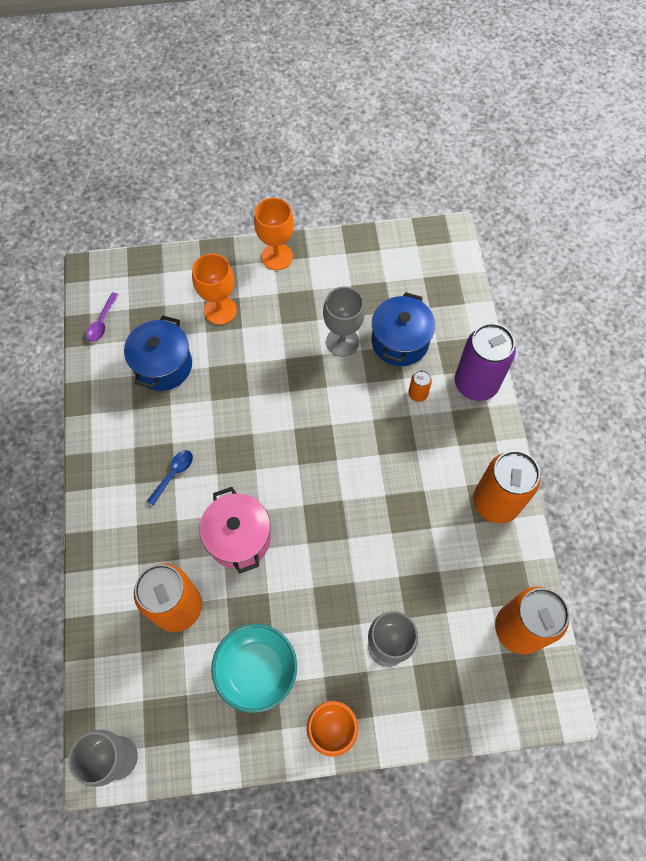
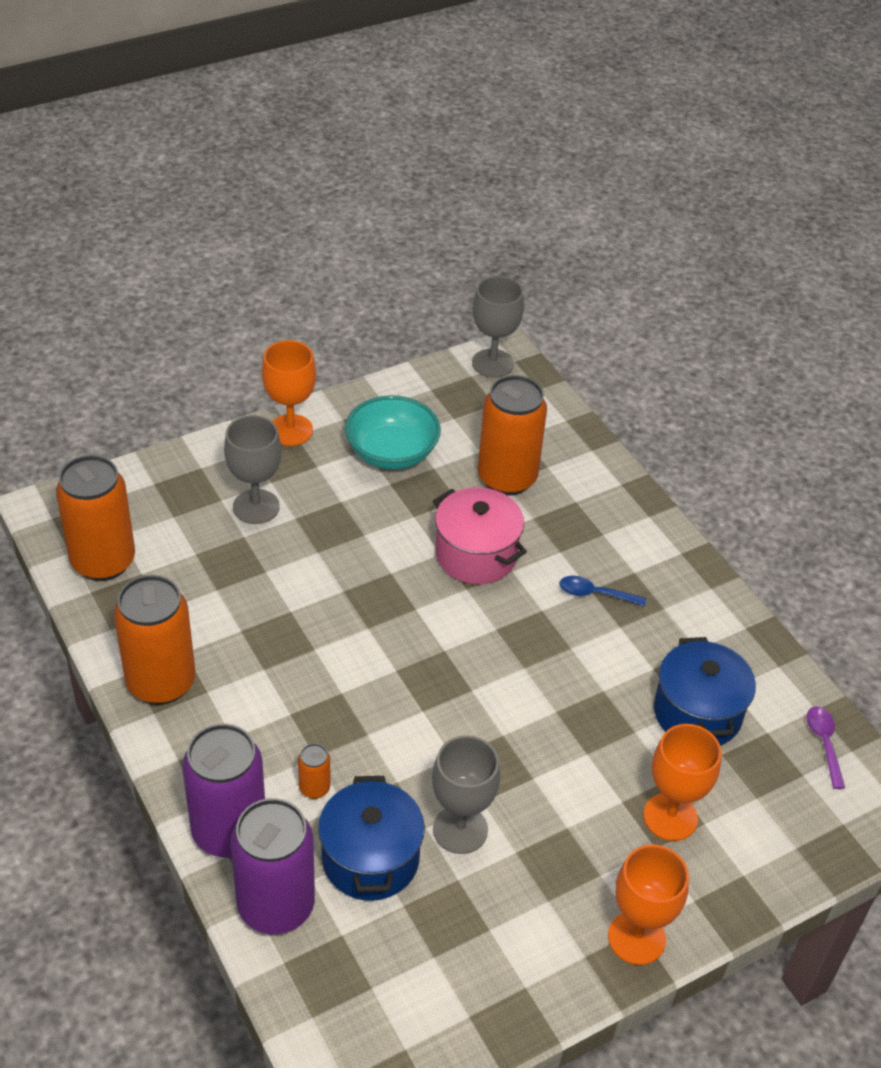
camera: 155 degrees right, 20 degrees down
(173, 474) = (595, 594): blue spoon -> blue spoon turned 90 degrees clockwise
(460, 333) = (276, 906): none -> purple can

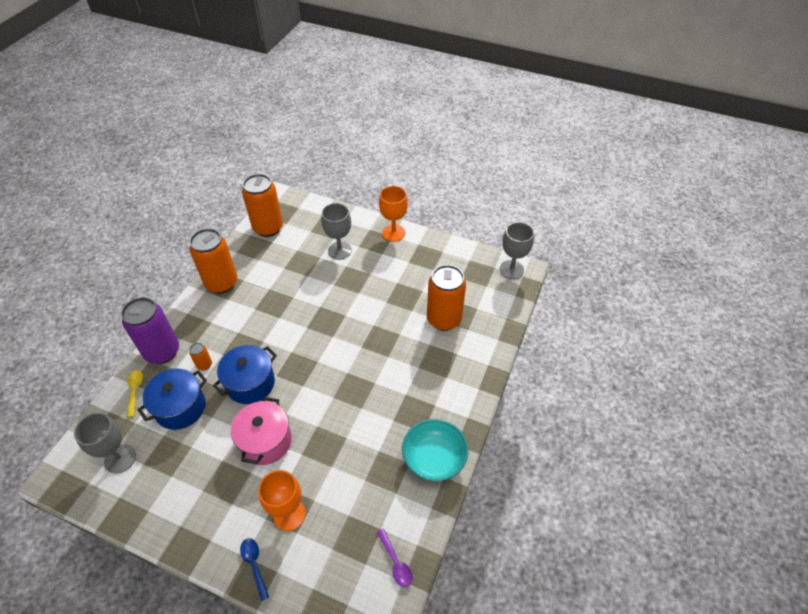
camera: 55 degrees right, 5 degrees up
(276, 906) = (135, 391): purple can -> yellow spoon
(392, 453) = (416, 271): turquoise bowl -> turquoise bowl (434, 458)
(460, 829) = (219, 430): grey goblet -> grey goblet (120, 458)
(476, 555) = (384, 337): pink pot -> pink pot (266, 441)
(595, 594) = (404, 397): blue spoon -> blue spoon (254, 564)
(636, 938) = (204, 542): orange goblet -> none
(697, 713) = (366, 487): blue pot -> blue pot (250, 383)
(824, 743) = (396, 562): purple spoon -> purple spoon turned 105 degrees clockwise

